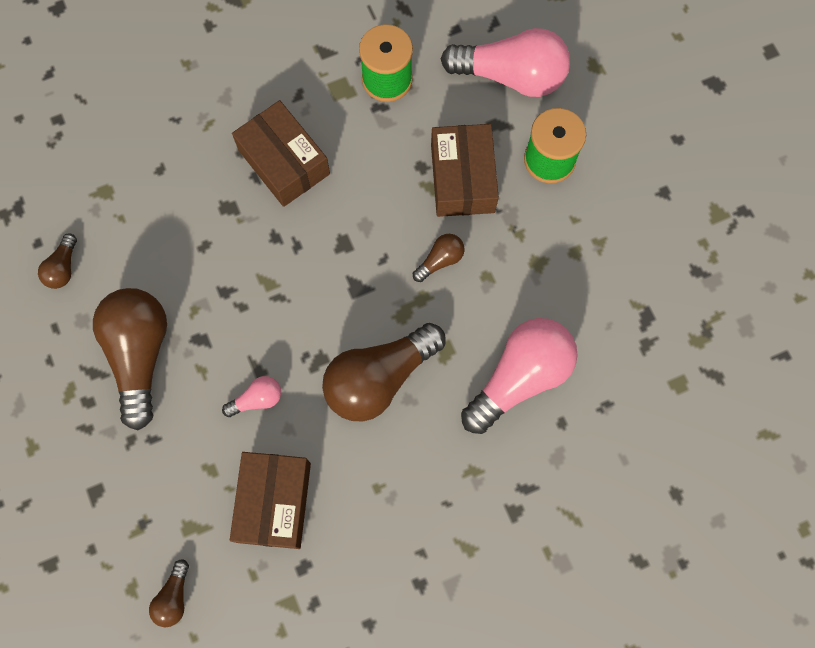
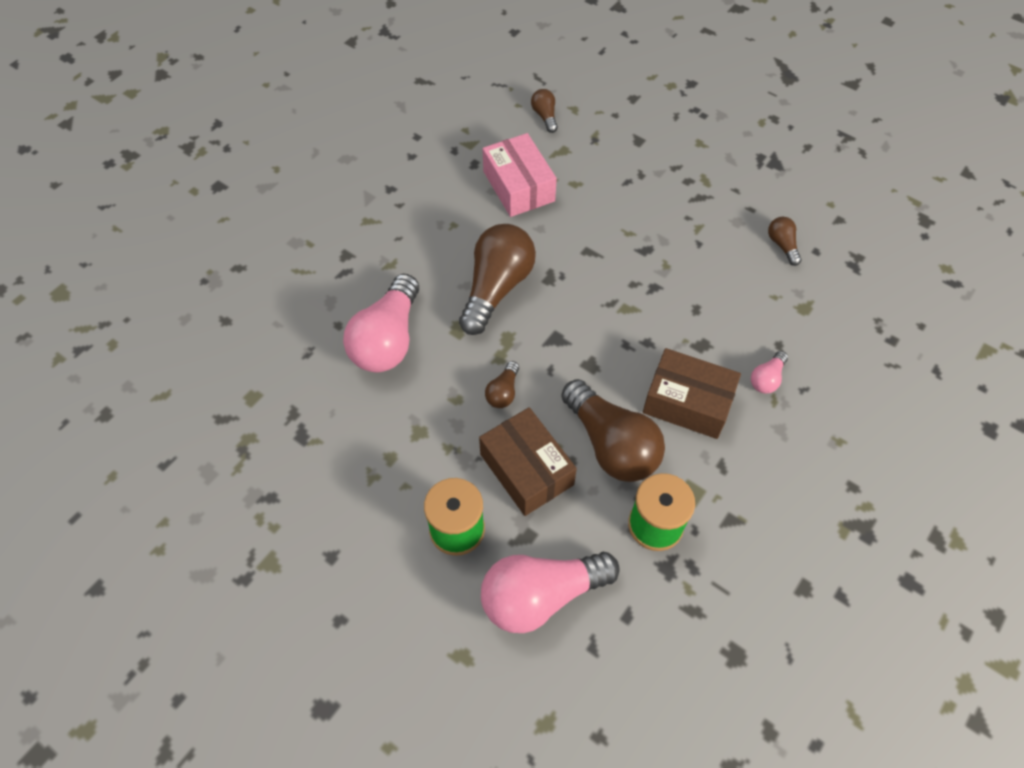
camera: 150 degrees right, 15 degrees down
(140, 354) = (679, 221): brown light bulb -> brown light bulb (611, 444)
(257, 399) = (575, 234): pink light bulb -> pink light bulb (766, 379)
(274, 502) = (518, 186): brown box -> pink box

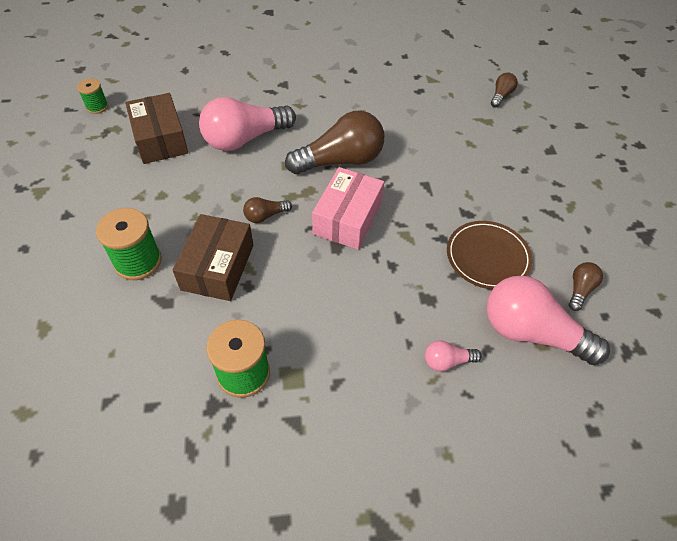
camera: 45 degrees right, 5 degrees down
(192, 435) = (97, 107): none -> green spool
(518, 186) = (430, 120): pink box -> pink box (347, 218)
(541, 596) = (125, 341): pink light bulb -> pink light bulb (531, 332)
(611, 444) = (285, 301): brown light bulb -> none
(687, 402) = (368, 323): brown box -> brown box (160, 139)
(700, 274) = (487, 257): none -> brown plate

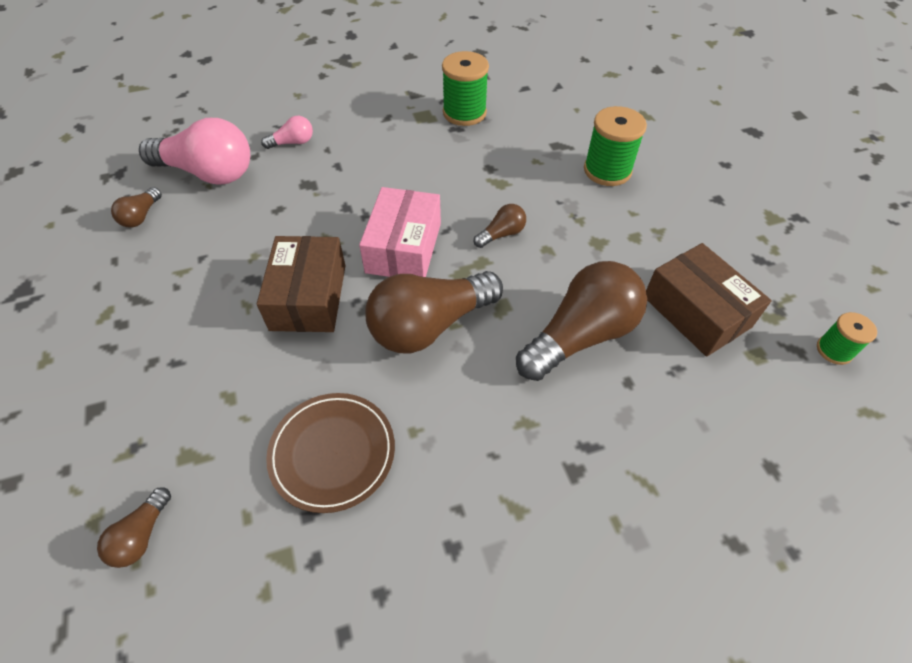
camera: 170 degrees right, 0 degrees up
(218, 267) = (526, 178): brown box -> brown box (308, 297)
(244, 139) = (580, 336): pink light bulb -> brown light bulb
(487, 257) = (237, 232): brown plate -> brown plate (332, 453)

